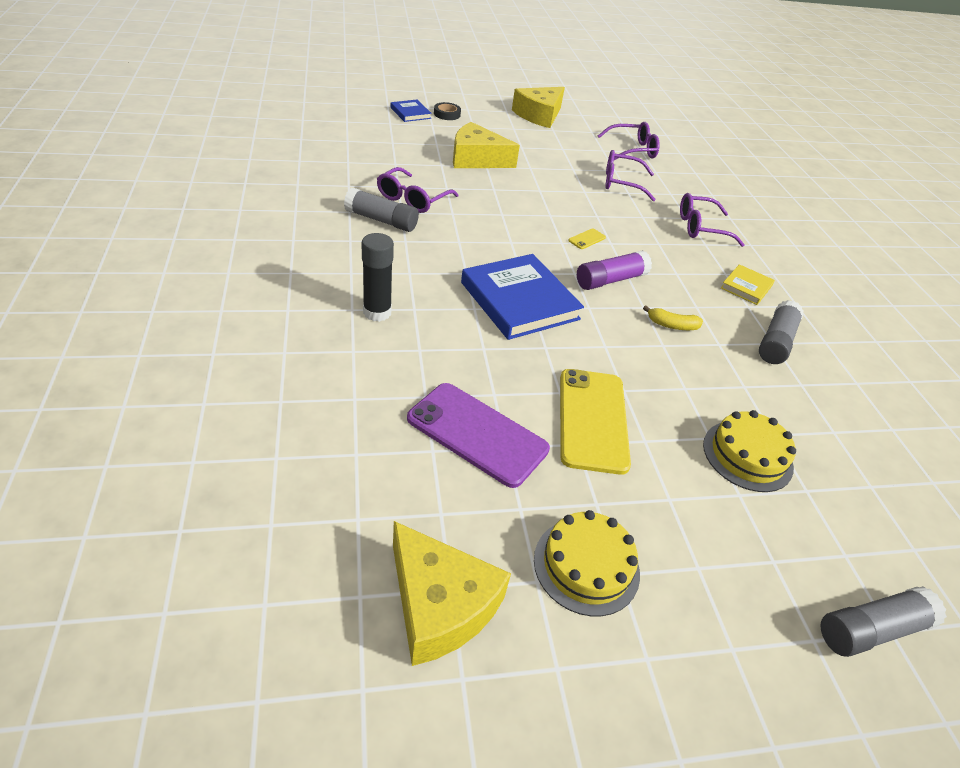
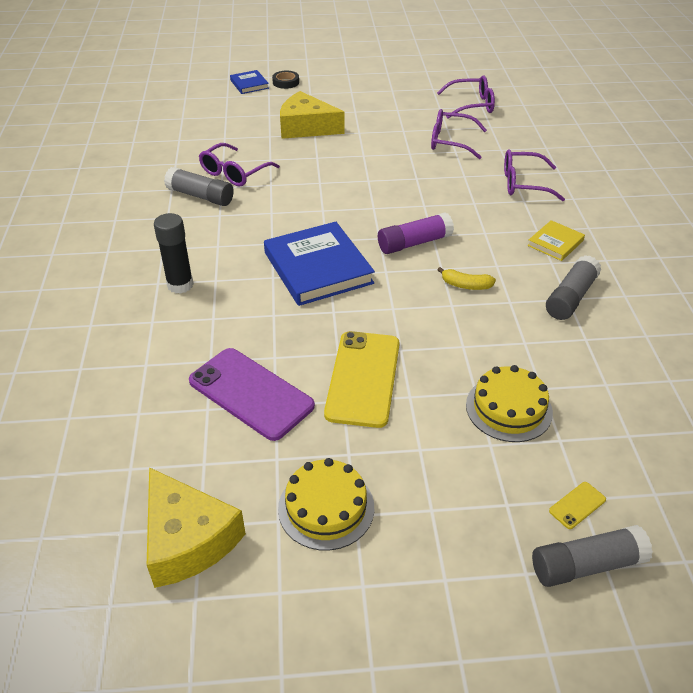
camera: 10 degrees right, 0 degrees up
(539, 115) = (381, 75): yellow cheese -> none
(587, 239) = (400, 203): yellow phone -> yellow phone (577, 505)

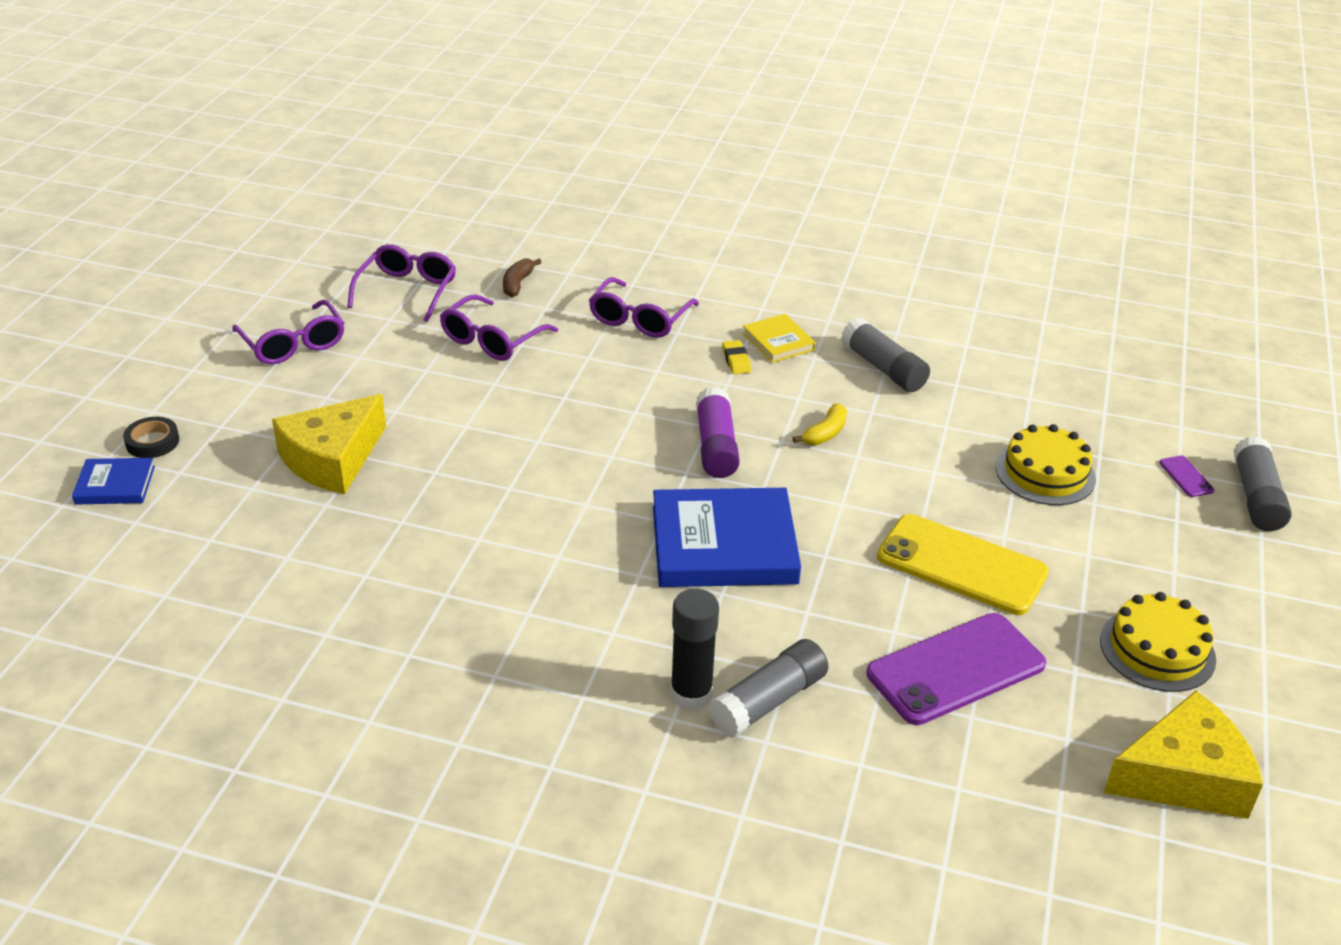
camera: 70 degrees left, 5 degrees down
(200, 196) = (457, 624): grey glue stick -> grey glue stick (768, 701)
(234, 173) = (413, 570): purple glasses -> purple glasses (293, 344)
(515, 134) = (517, 284): none -> brown banana
(515, 230) = (736, 360): none -> yellow eraser
(577, 505) = (1186, 477): yellow phone -> purple phone

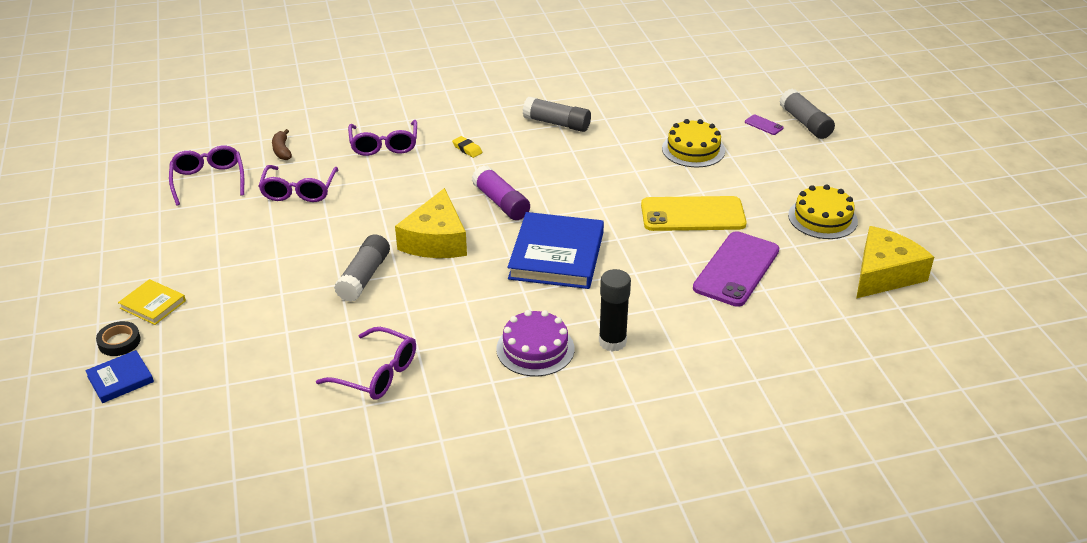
camera: 30 degrees left, 0 degrees up
(293, 344) = (159, 242): purple glasses -> purple glasses (376, 373)
(332, 459) = (263, 303): yellow cheese -> yellow cheese (436, 240)
(585, 657) = (535, 349): none -> purple cake
(724, 545) = (556, 255): blue book -> blue book turned 45 degrees counterclockwise
(768, 701) = (657, 327): grey glue stick -> grey glue stick (364, 277)
(778, 342) = (482, 129): yellow book -> yellow book (153, 304)
(825, 433) = (557, 172): yellow banana -> none

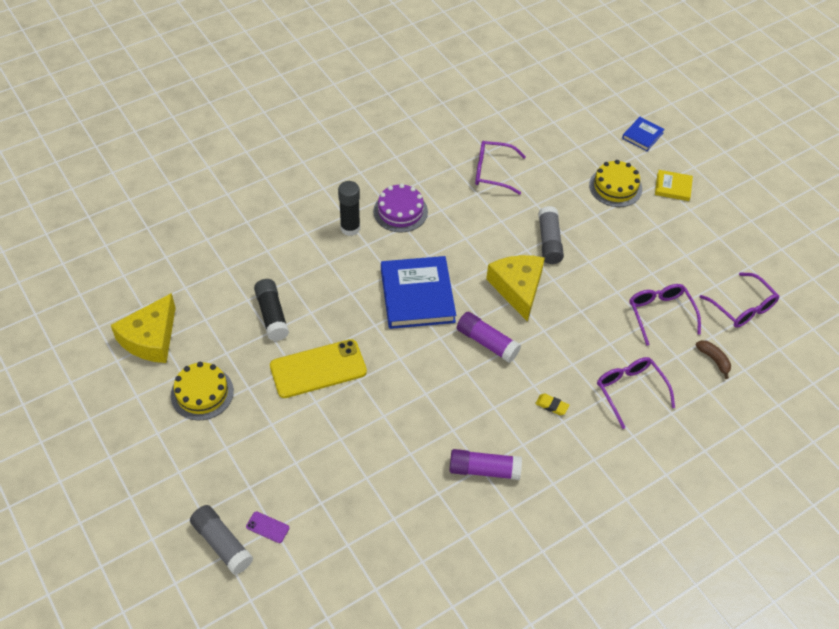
camera: 160 degrees right, 15 degrees up
(119, 342) = (667, 157): black tape -> none
(557, 123) = (484, 470): grey glue stick -> purple glue stick
(693, 149) = (335, 463): yellow cake -> yellow cake (615, 187)
(736, 269) = (272, 315): purple phone -> black glue stick

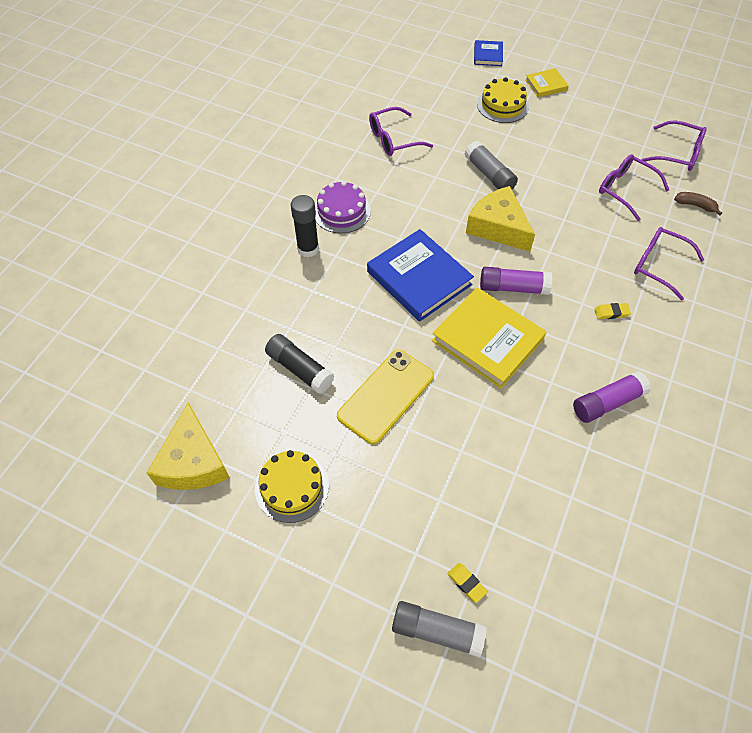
camera: 30 degrees left, 5 degrees up
(267, 527) = (466, 583): purple phone -> yellow eraser
(430, 371) = (487, 340): none -> yellow book

